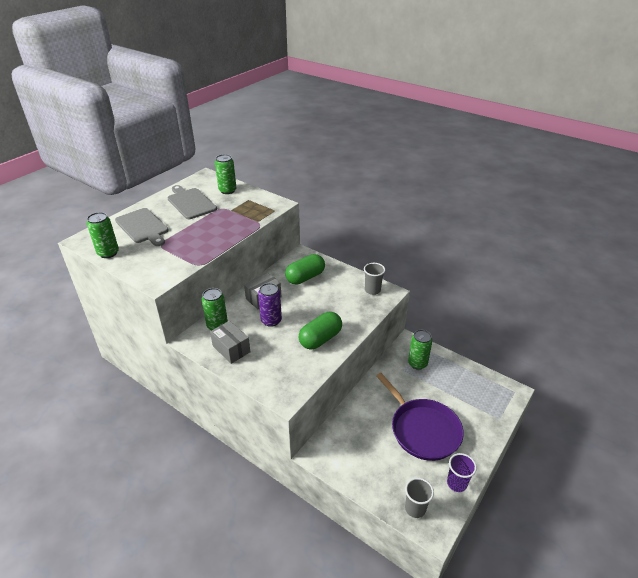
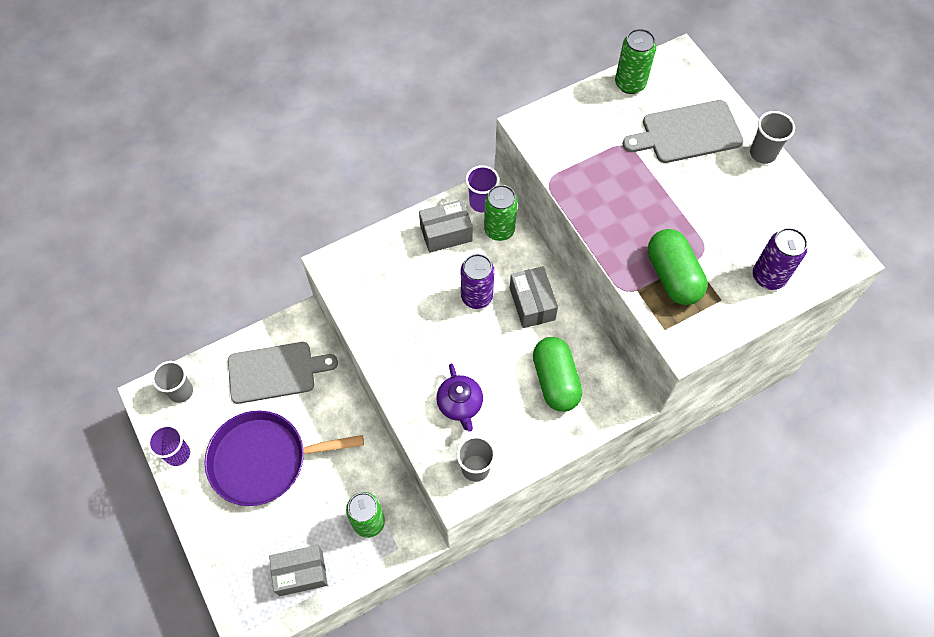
camera: 115 degrees right, 25 degrees up
(150, 203) = (762, 153): none -> grey cup
(190, 202) = (743, 210): grey cutting board -> grey cutting board (276, 372)
(199, 340) = (481, 202): none -> purple cup
(227, 190) = (768, 276): green can -> purple can
(320, 339) = (408, 344): green capsule -> green capsule (672, 276)
(342, 306) = (460, 404): none -> purple teapot
(466, 381) = (301, 573): none -> grey box

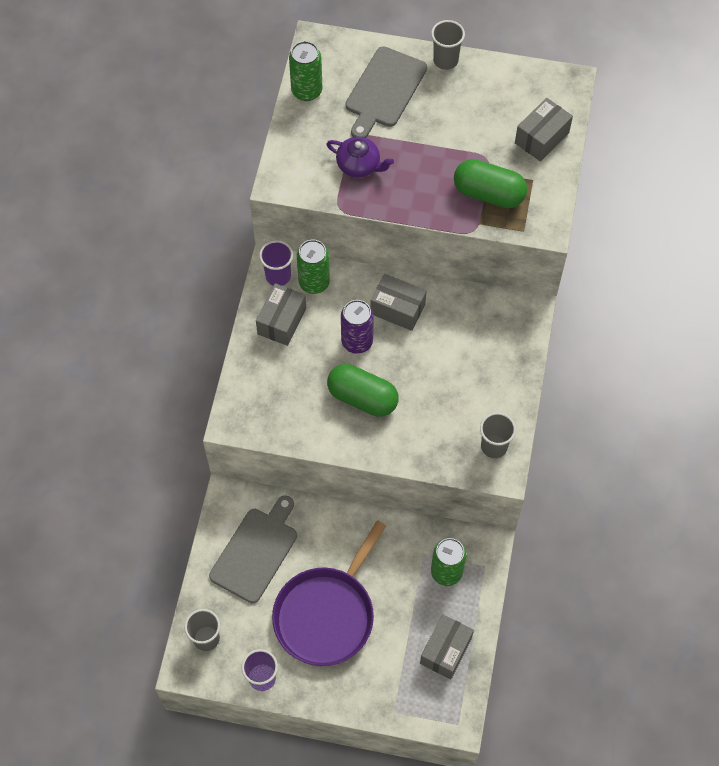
camera: 50 degrees left, 0 degrees up
(460, 404) = (435, 419): purple teapot -> purple teapot (359, 165)
(555, 381) = (473, 342): green capsule -> green capsule (362, 398)
(768, 276) = (541, 138): purple can -> grey box

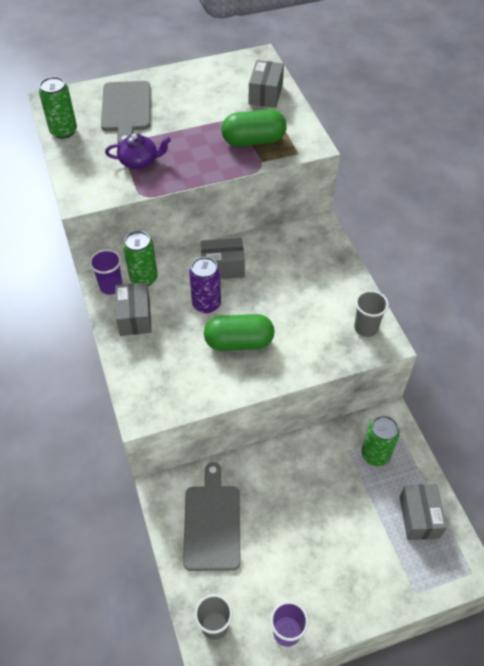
camera: 30 degrees left, 10 degrees down
(327, 614) = (305, 542): purple pan -> none
(445, 60) = (160, 76): grey cup -> none

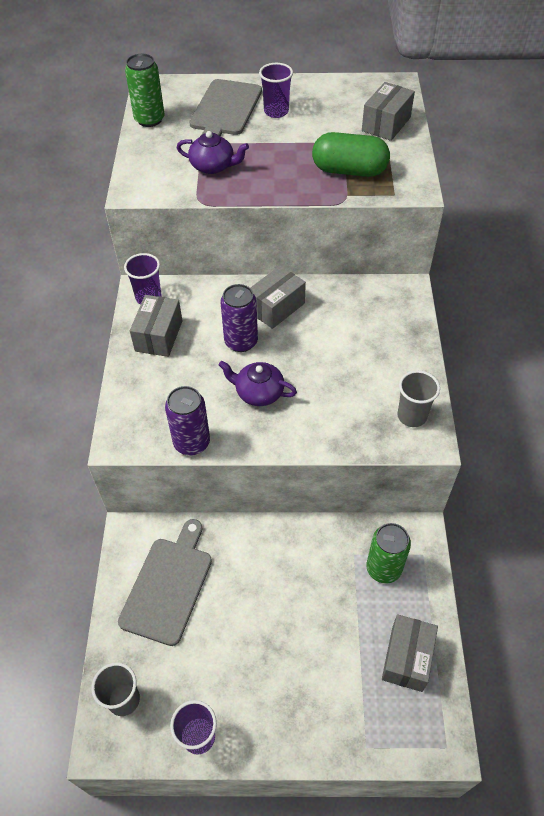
camera: 20 degrees right, 0 degrees up
(143, 278) = (186, 297): green can -> none
(170, 101) = (276, 111): none -> purple cup
(202, 398) = (192, 442): none -> purple can
(223, 267) = (276, 307): grey box -> grey box turned 60 degrees counterclockwise
(239, 342) = (258, 392): green capsule -> purple teapot

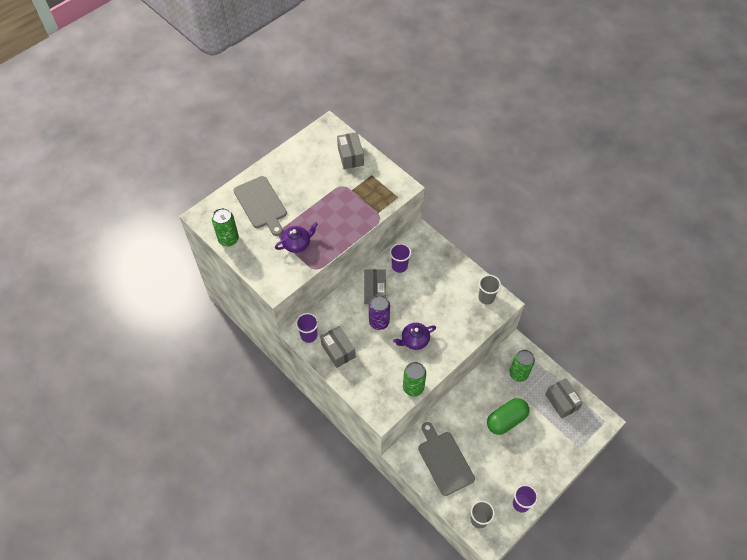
camera: 45 degrees left, 5 degrees up
(192, 442) = (413, 387): purple can -> green can
(276, 111) = (288, 186): purple cup -> purple cup (399, 266)
(349, 170) = (363, 198): green capsule -> green capsule (506, 420)

